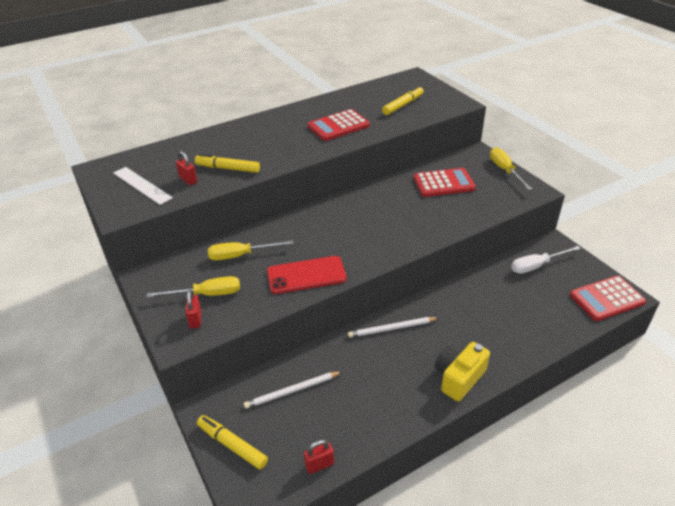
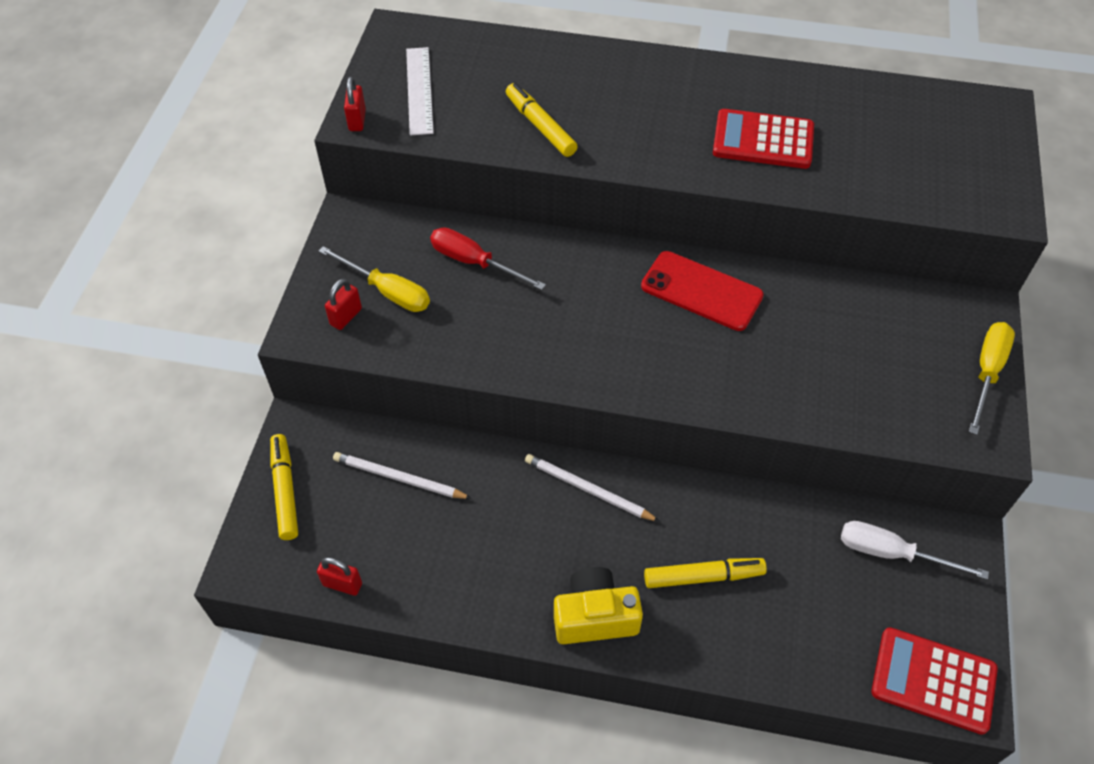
camera: 40 degrees right, 15 degrees up
(188, 180) = (477, 115): red padlock -> red padlock (357, 120)
(241, 255) = (474, 262): yellow screwdriver -> red screwdriver
(306, 275) = (518, 346): red phone -> red phone (701, 291)
(403, 105) = (908, 158): yellow marker -> yellow marker (703, 576)
(443, 183) = (859, 330): red calculator -> none

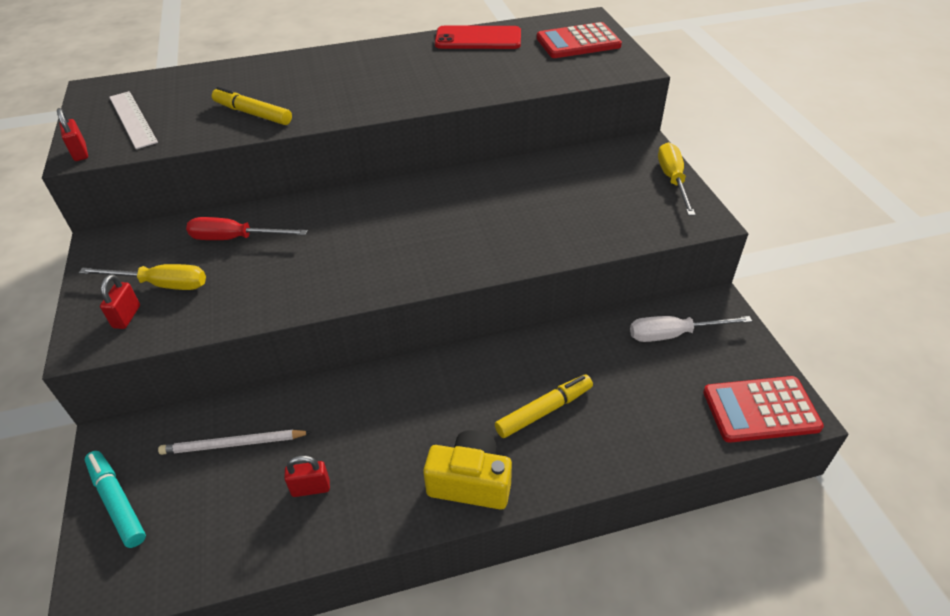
camera: 25 degrees left, 10 degrees down
(285, 490) = (117, 502): yellow marker -> turquoise marker
(342, 584) = (212, 562): red padlock -> red padlock (311, 488)
(588, 489) = (413, 384): white pencil -> none
(595, 616) = (470, 482): yellow camera -> yellow camera turned 45 degrees clockwise
(701, 291) = (438, 198): red phone -> red phone (478, 39)
(763, 140) = (437, 76): red calculator -> red calculator (578, 42)

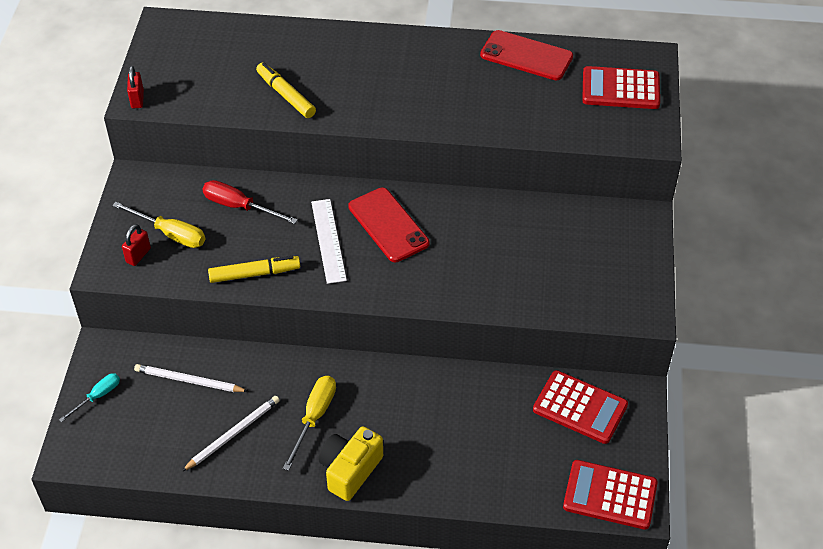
camera: 20 degrees right, 5 degrees up
(117, 502) = (97, 396): turquoise marker -> turquoise screwdriver
(132, 119) = (186, 72): white ruler -> white ruler (328, 240)
(311, 488) = (233, 434): red padlock -> white pencil
(406, 213) = (388, 225): none -> red phone
(470, 482) = (350, 470): yellow camera -> yellow camera turned 90 degrees counterclockwise
(544, 411) = (434, 435): yellow marker -> yellow marker (254, 274)
(673, 180) = (644, 263): yellow screwdriver -> yellow screwdriver (314, 417)
(674, 334) = (580, 407): white screwdriver -> red calculator

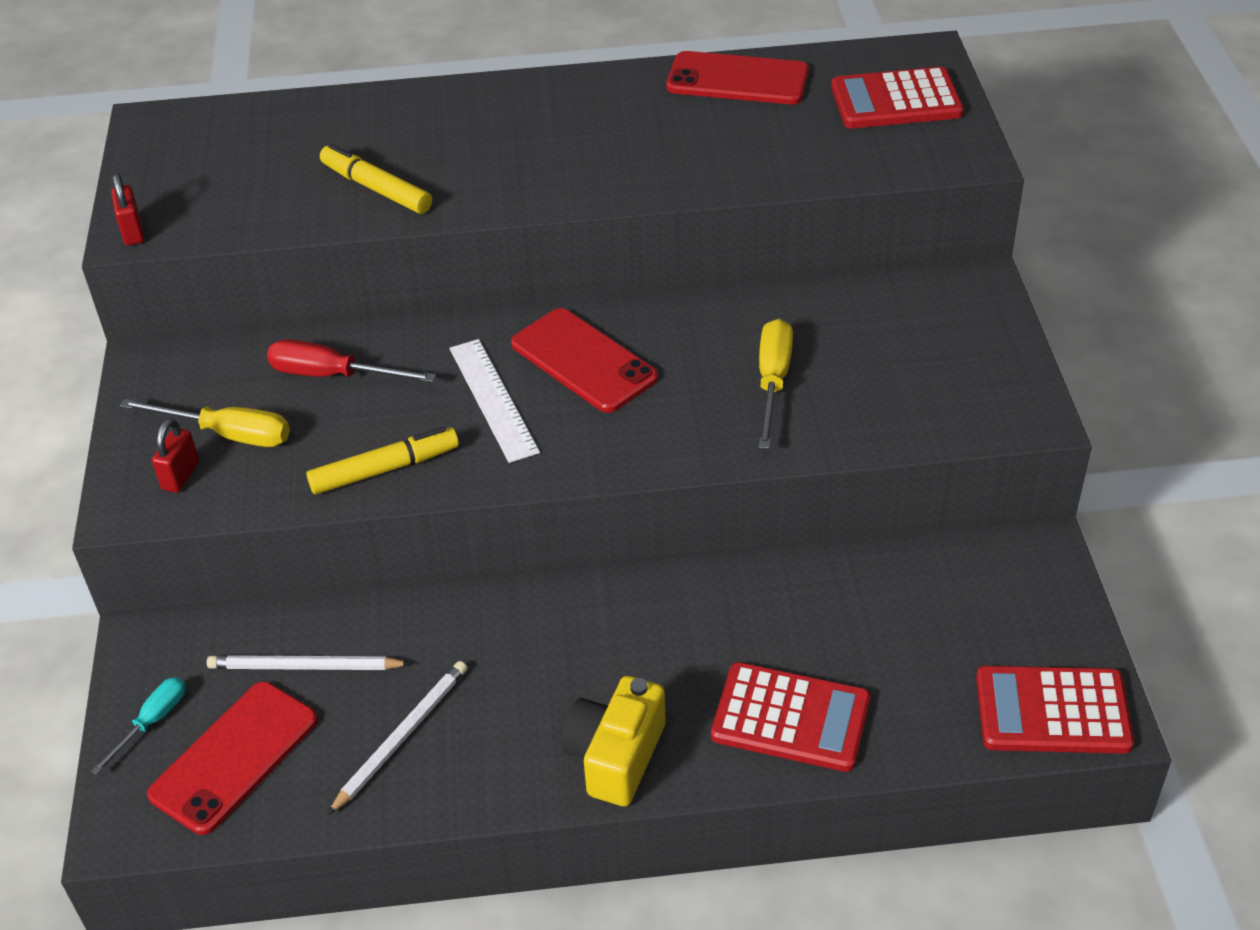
camera: 10 degrees left, 5 degrees down
(138, 427) = (234, 757): none -> red phone
(314, 417) = (532, 684): yellow screwdriver -> yellow screwdriver (773, 382)
(580, 407) = (958, 587): red calculator -> red calculator (791, 718)

